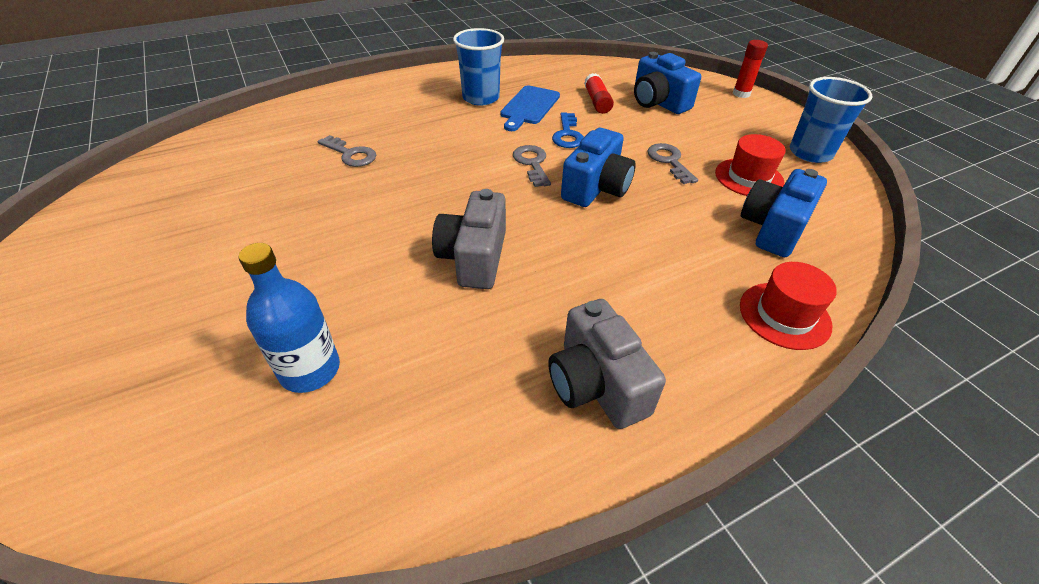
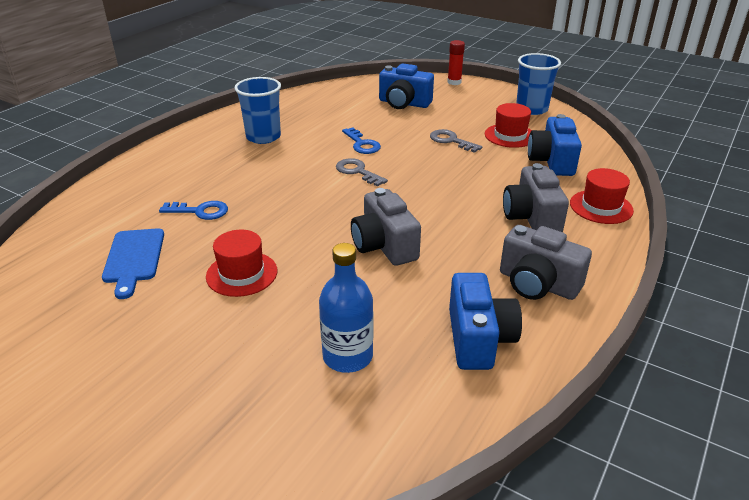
camera: 30 degrees left, 10 degrees down
(317, 232) = (242, 274): none -> red hat
(351, 154) = (200, 211): grey key -> blue key
(529, 107) = (310, 133): blue cutting board -> blue cutting board (133, 259)
(596, 188) = (420, 173): blue camera -> blue camera (478, 339)
(597, 101) = (359, 115): red glue stick -> none
(675, 292) = (532, 218): none -> grey camera

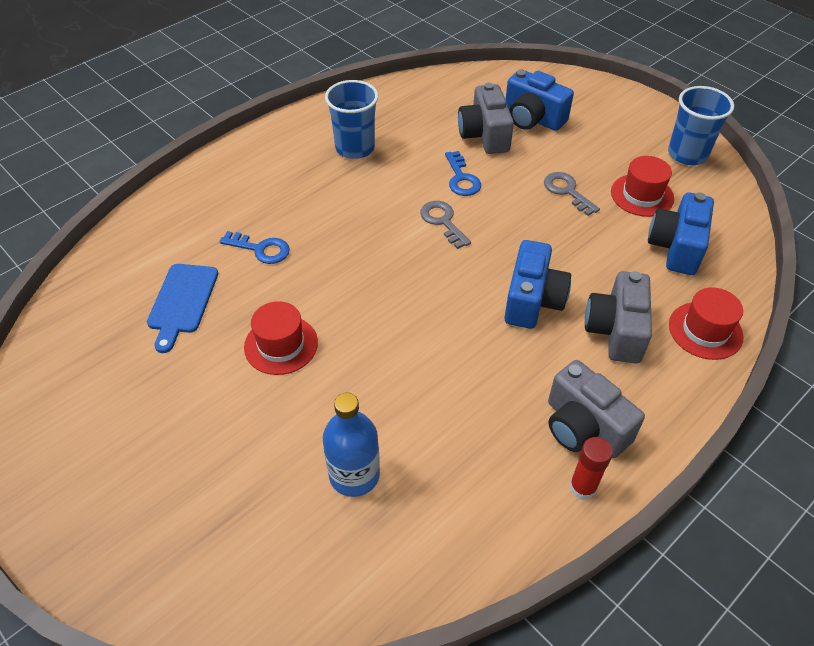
camera: 15 degrees right, 15 degrees up
(384, 246) = (437, 337): grey camera -> grey camera (484, 135)
(454, 82) = (607, 91): red glue stick -> red glue stick (582, 487)
(478, 339) = (492, 485): blue camera -> blue camera (532, 300)

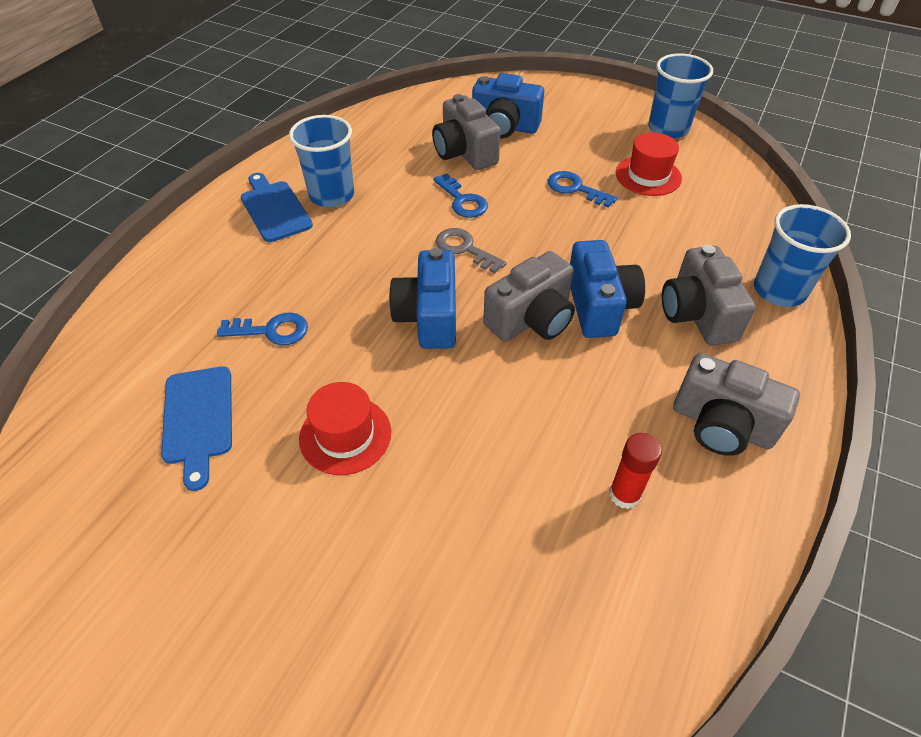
camera: 20 degrees left, 0 degrees up
(304, 149) = (274, 209): none -> blue cutting board
(354, 475) = (505, 565): blue bottle -> none
(469, 295) = (531, 319): none -> grey camera
(567, 191) = (575, 188): grey key -> blue key
(582, 487) = (756, 492): red glue stick -> red glue stick (624, 494)
(676, 247) = (707, 217): blue camera -> blue camera (429, 317)
(705, 330) = (779, 290): red hat -> blue cup

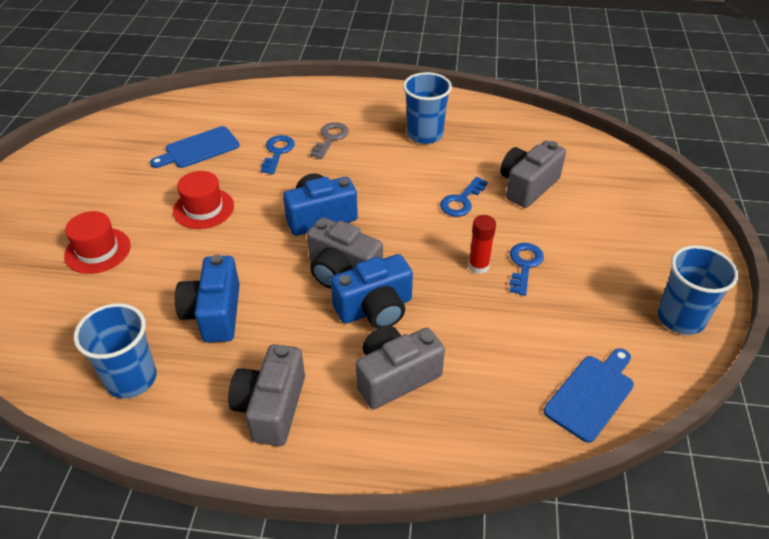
camera: 70 degrees right, 5 degrees down
(272, 330) = (277, 152): blue key -> blue key turned 150 degrees counterclockwise
(274, 209) = (393, 115): blue cutting board -> blue cutting board (591, 394)
(464, 249) = (403, 216): grey key -> grey key (330, 138)
(504, 127) = (586, 200): blue camera -> blue camera (214, 313)
(624, 494) = (189, 355): red glue stick -> red glue stick (478, 266)
(648, 176) = (581, 314): red hat -> red hat (97, 250)
(779, 290) = (460, 440): blue cup -> blue cup (131, 379)

